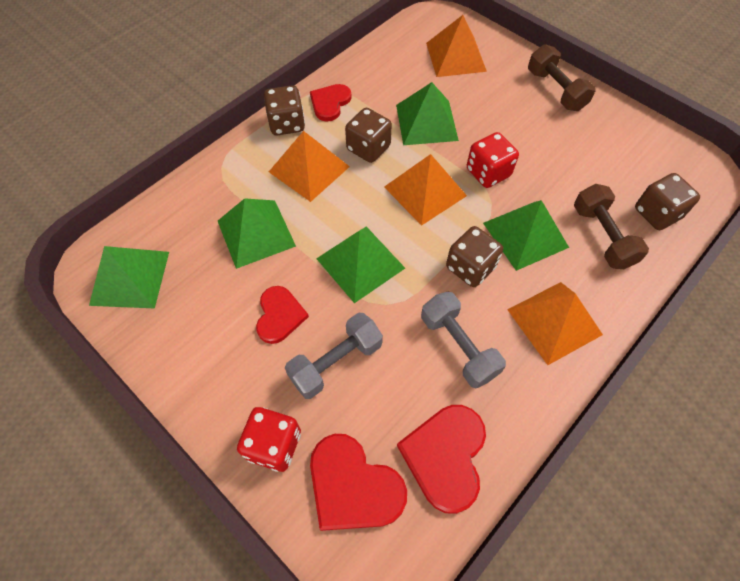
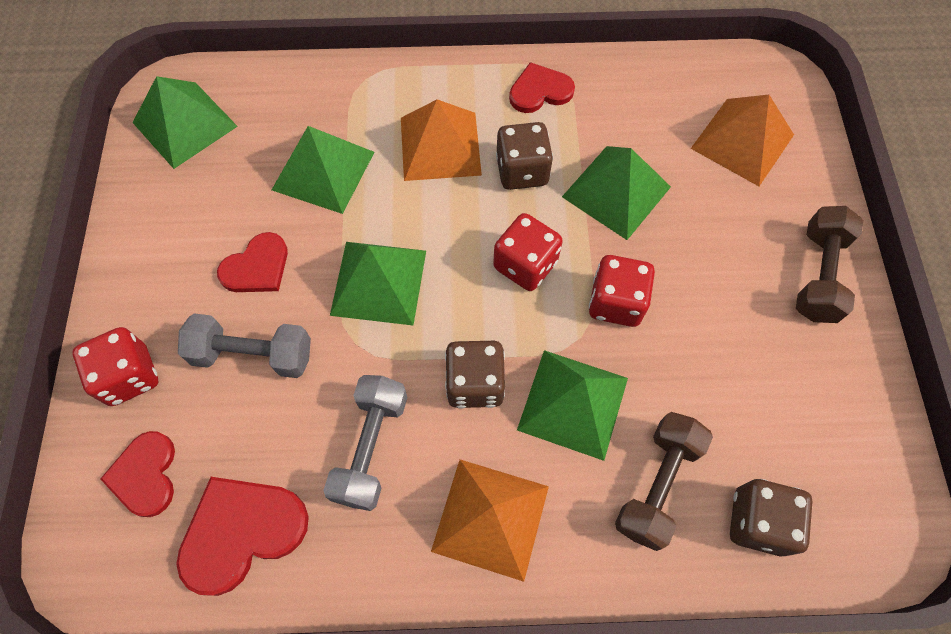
camera: 45 degrees right, 5 degrees up
(287, 124) = (472, 81): brown dice -> none
(353, 486) = (145, 475): red heart -> red heart, size x0.66
(425, 191) = (525, 265): orange pyramid -> red dice

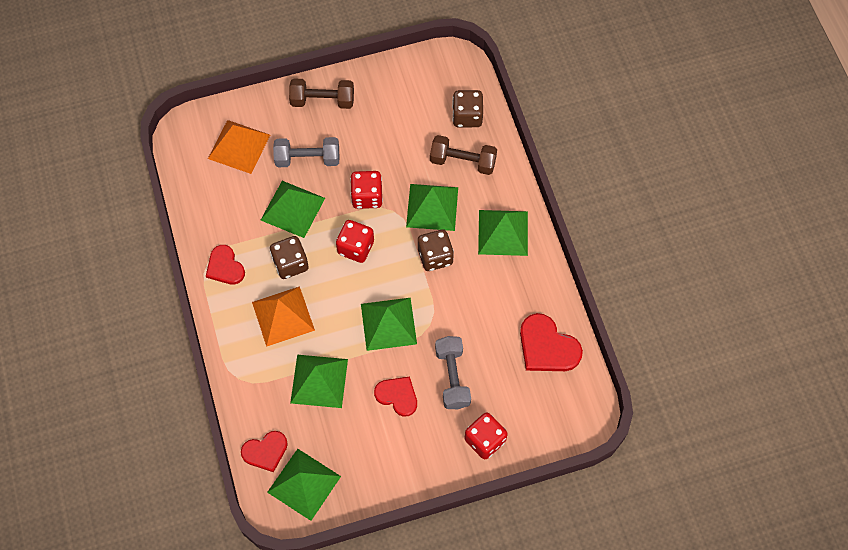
camera: 105 degrees left, 0 degrees up
(145, 475) = (535, 407): red heart -> red heart (265, 451)
(371, 447) = (485, 298): grey dumbbell -> grey dumbbell (307, 159)
(490, 518) = (503, 232): orange pyramid -> green pyramid

